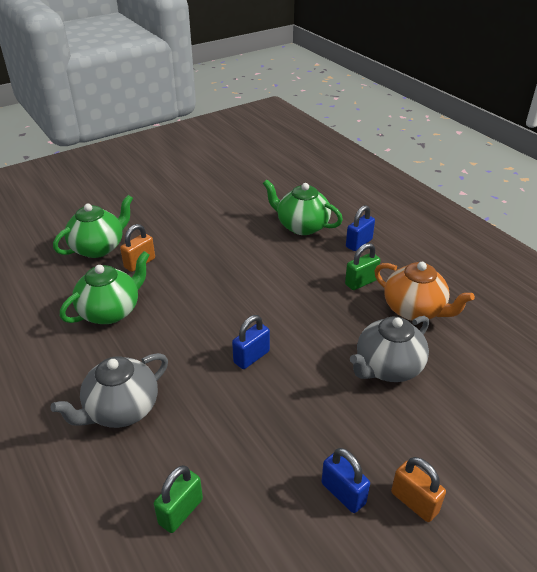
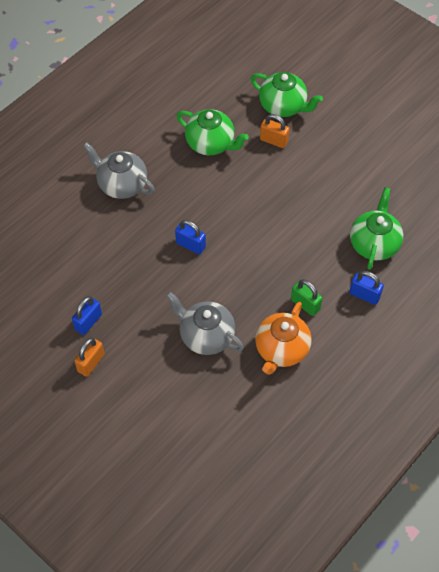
camera: 75 degrees right, 20 degrees up
(181, 511) = (57, 240): green padlock -> none

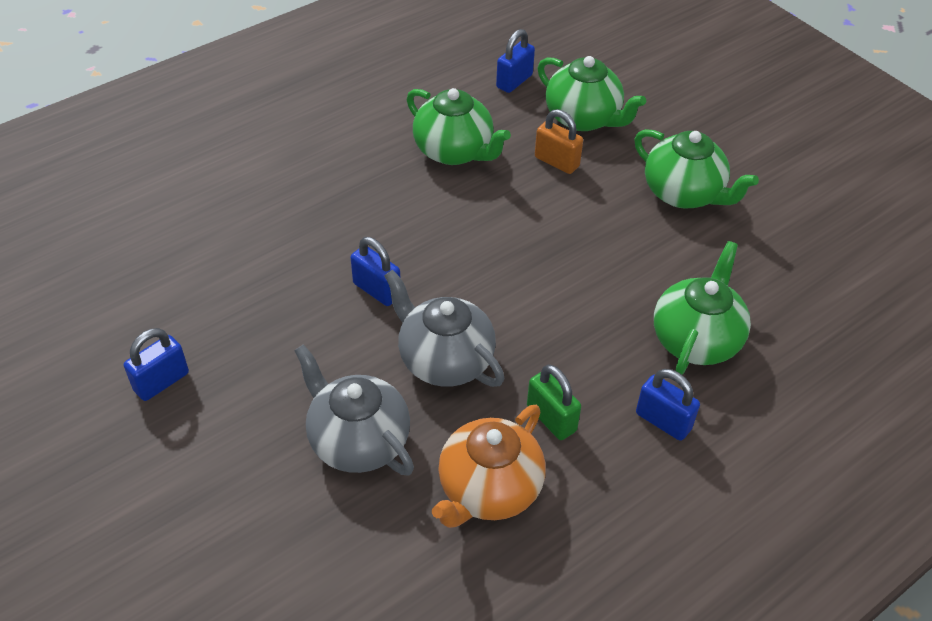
camera: 10 degrees right, 10 degrees down
(91, 363) = (139, 450): orange padlock -> none
(121, 184) = (294, 186): grey teapot -> grey teapot (444, 360)
(235, 85) = (514, 81): none -> blue padlock
(352, 150) = (684, 193): none -> green teapot

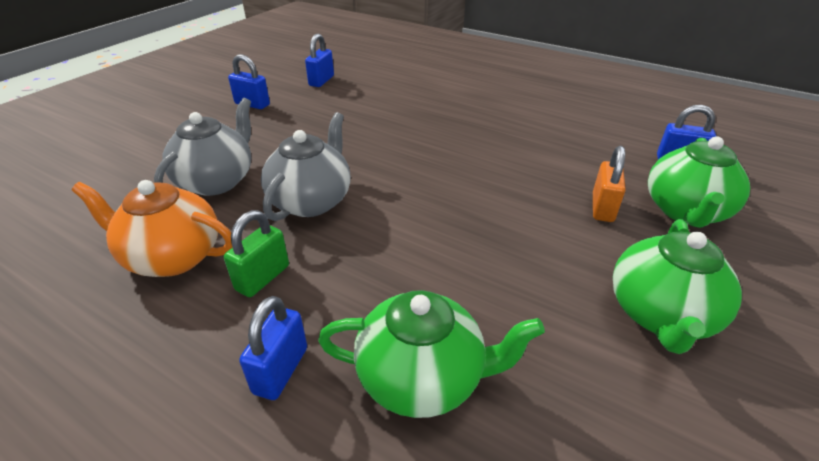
camera: 70 degrees right, 10 degrees down
(377, 290) = (370, 154): blue padlock -> blue padlock (321, 81)
(455, 151) = (552, 152): green teapot -> none

